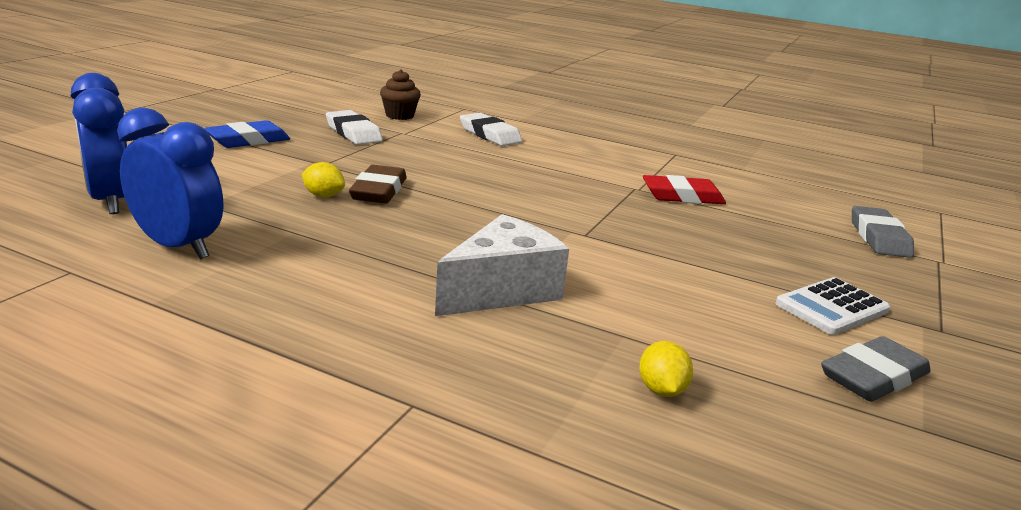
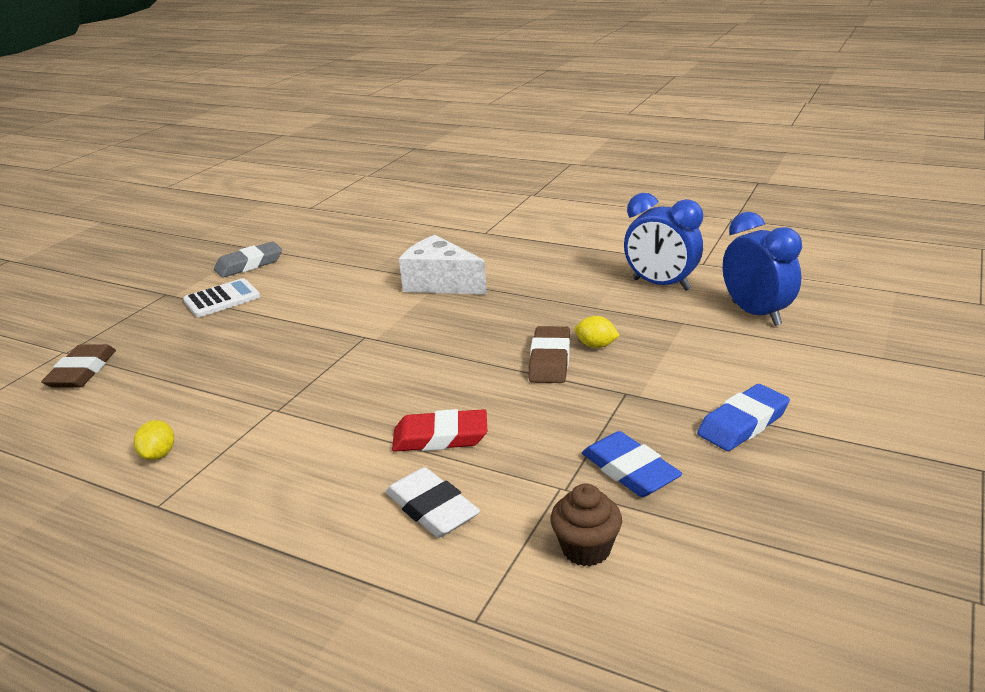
camera: 175 degrees left, 5 degrees up
(353, 133) = (630, 470): white eraser -> blue eraser
(502, 290) = (440, 283): white cheese -> white cheese turned 75 degrees clockwise
(661, 390) = (368, 248): yellow lemon -> yellow lemon (159, 454)
(682, 196) = (231, 403): red eraser -> red eraser (440, 437)
(879, 237) = (82, 371): grey eraser -> brown eraser

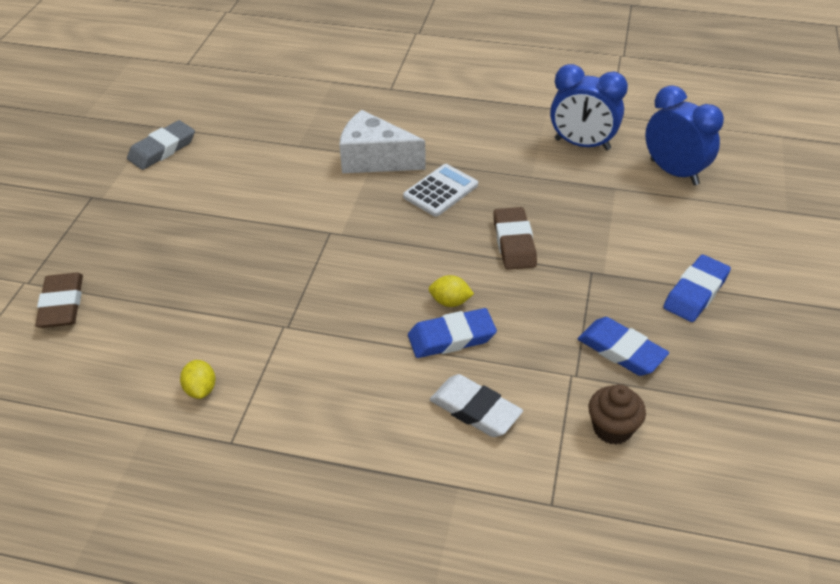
camera: 15 degrees left, 15 degrees up
(222, 299) = (158, 198): white calculator -> white calculator (440, 191)
(440, 437) = (451, 337): red eraser -> blue eraser
(596, 345) = (549, 222): yellow lemon -> yellow lemon (450, 302)

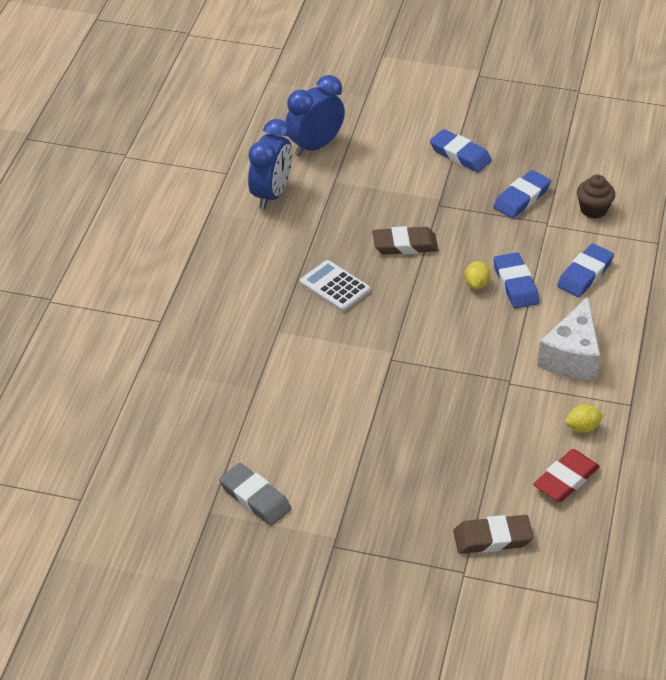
camera: 90 degrees left, 0 degrees up
(124, 369) = (566, 479): none -> red eraser
(374, 159) = (284, 331): white cheese -> white cheese (572, 356)
(475, 410) = (585, 274): white eraser -> blue eraser

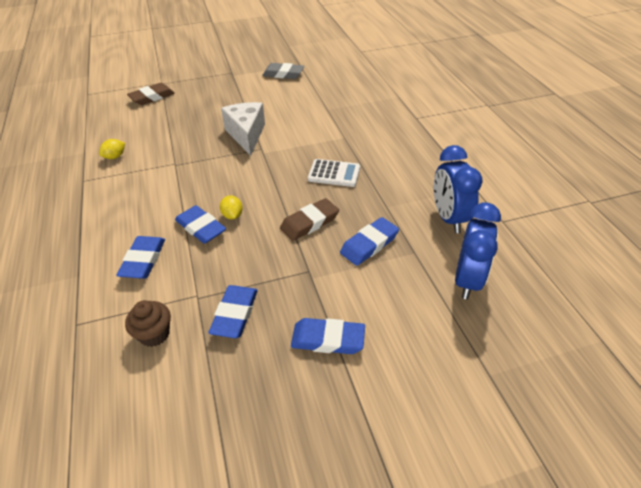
camera: 150 degrees right, 0 degrees up
(367, 203) = (369, 244): none -> blue eraser
(566, 479) = (118, 130): red eraser -> none
(572, 356) = (135, 194): white cheese -> white cheese (246, 135)

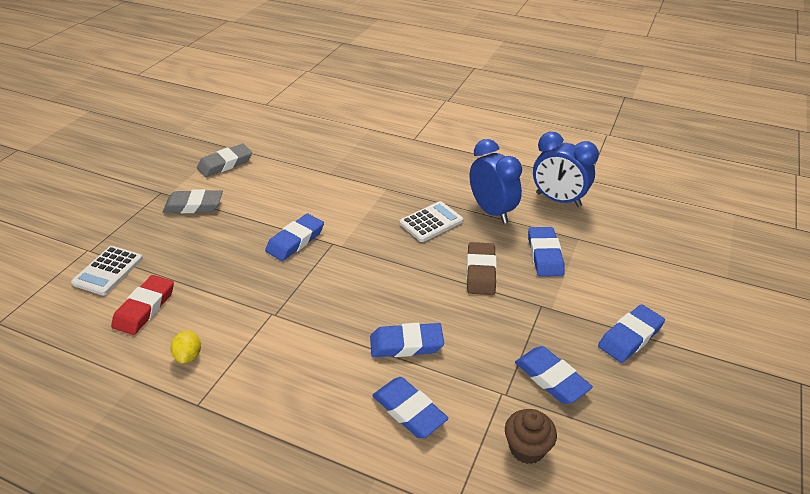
camera: 50 degrees left, 5 degrees down
(136, 123) = (145, 308): none -> red eraser
(152, 97) = (108, 271): brown eraser -> white calculator
(232, 215) = (414, 314): yellow lemon -> none
(233, 87) = (194, 205): none -> grey eraser
(246, 135) = (295, 240): white cheese -> blue eraser
(467, 280) = (632, 232): blue clock -> blue clock (492, 211)

